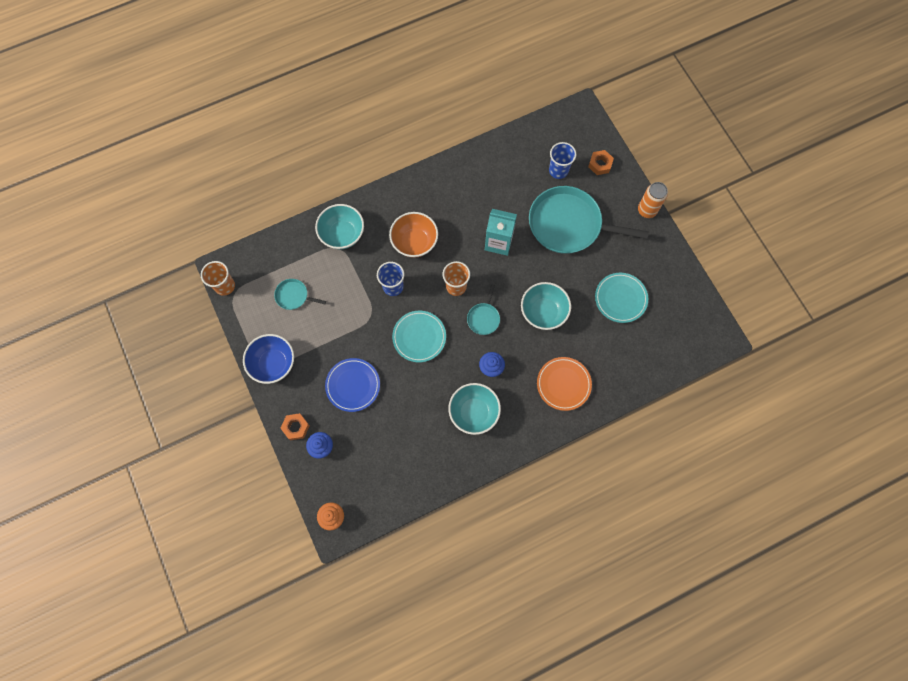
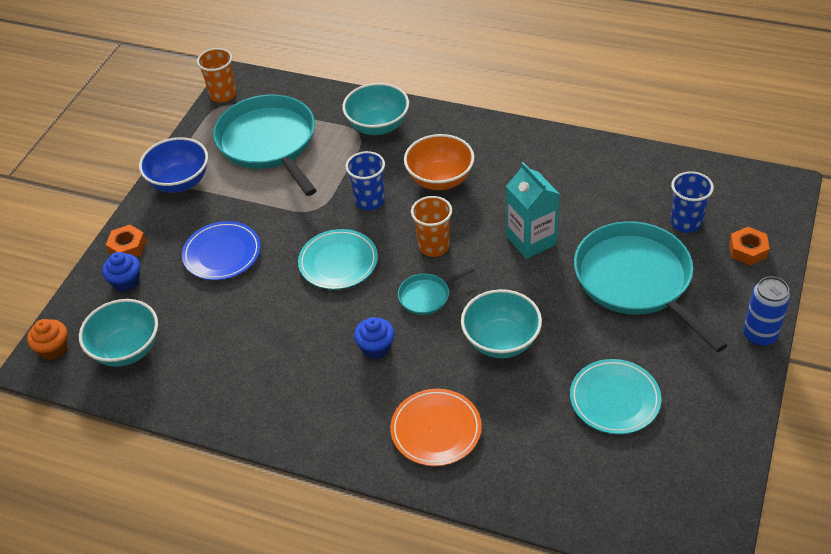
camera: 50 degrees right, 25 degrees down
(294, 296) = (269, 143): turquoise pan -> turquoise pan, size x2.28
(474, 412) = (303, 374): turquoise bowl -> turquoise bowl (127, 349)
(647, 210) = (759, 335): orange can -> blue can

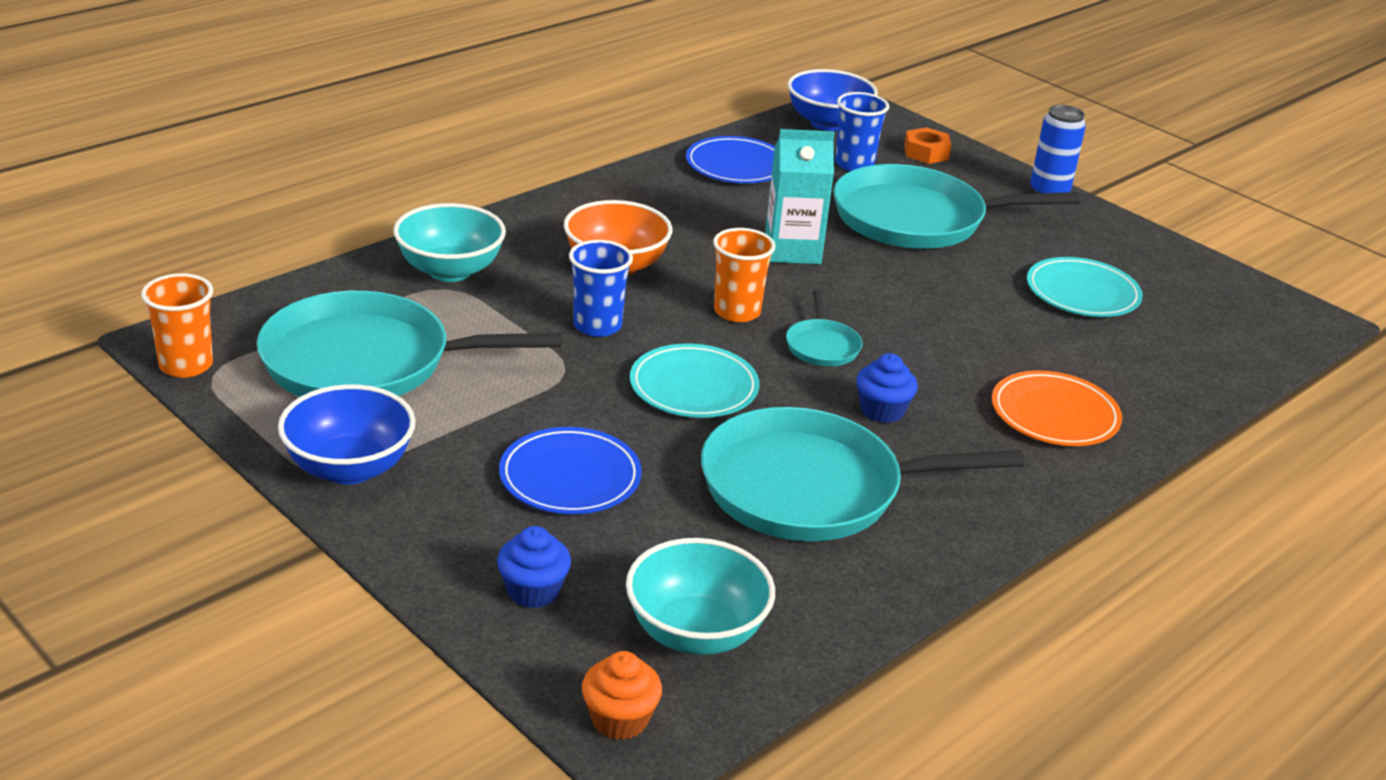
camera: 70 degrees left, 15 degrees down
(127, 247) = (448, 566): orange nut -> none
(275, 346) = (811, 488): none -> turquoise pan
(501, 341) = (942, 325): turquoise bowl -> none
(620, 173) = (736, 165): none -> blue plate
(736, 187) = (828, 123): none -> blue bowl

